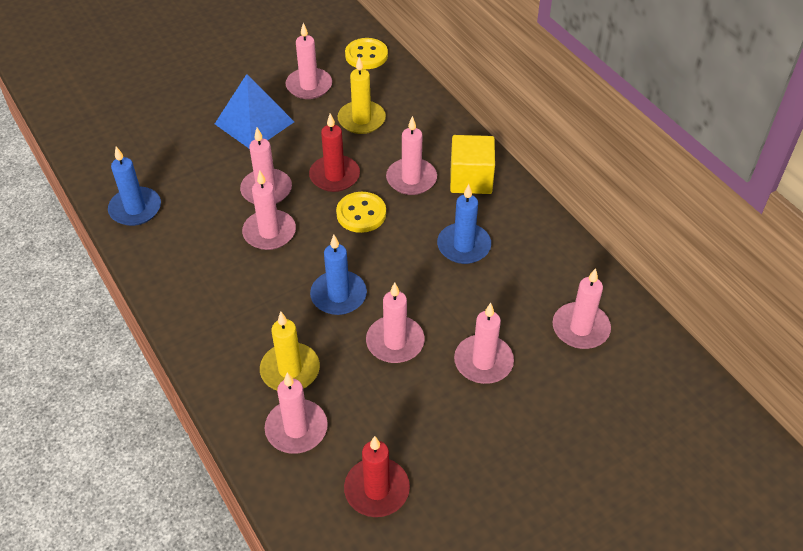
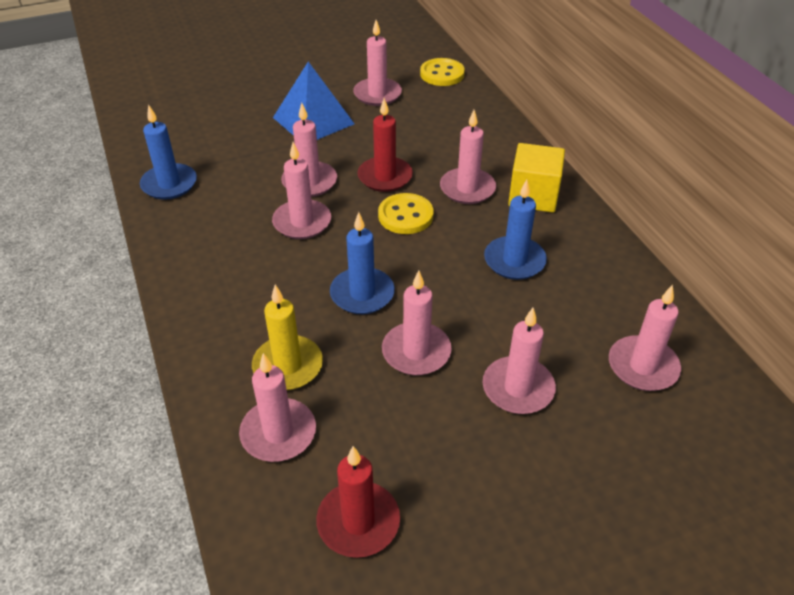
camera: 10 degrees right, 5 degrees down
(361, 120) = (425, 129): yellow candle -> none

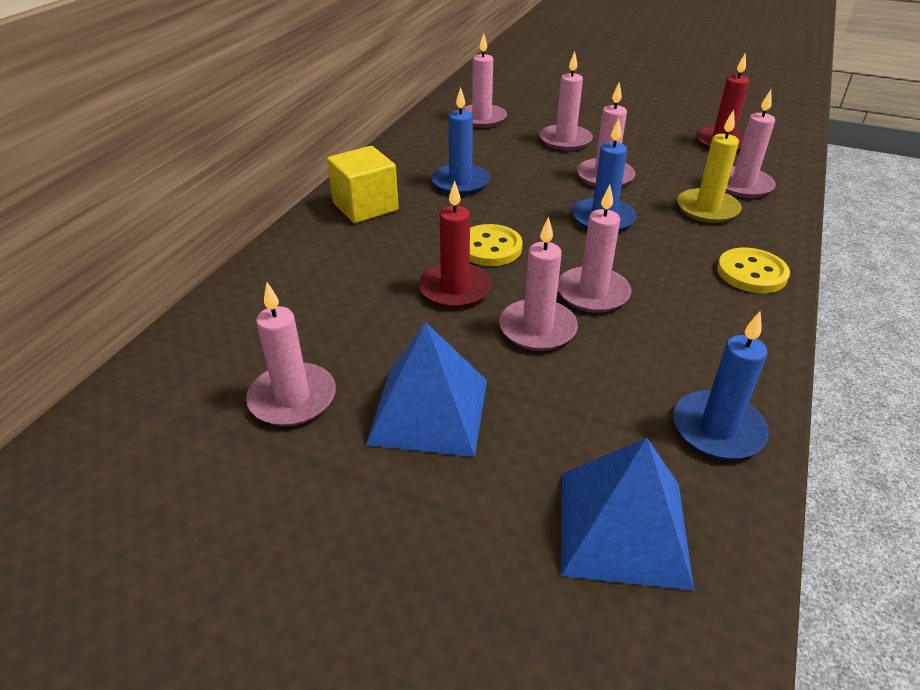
camera: 135 degrees left, 5 degrees down
(188, 128) = (622, 527): none -> blue pyramid
(442, 74) = (169, 375): yellow button -> yellow button (751, 273)
(467, 189) = (403, 238): pink candle -> none

